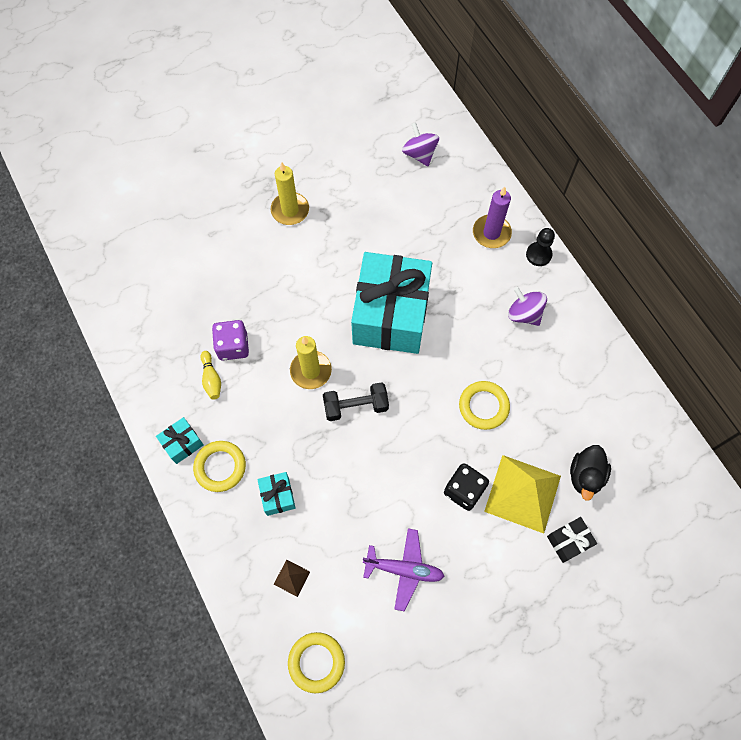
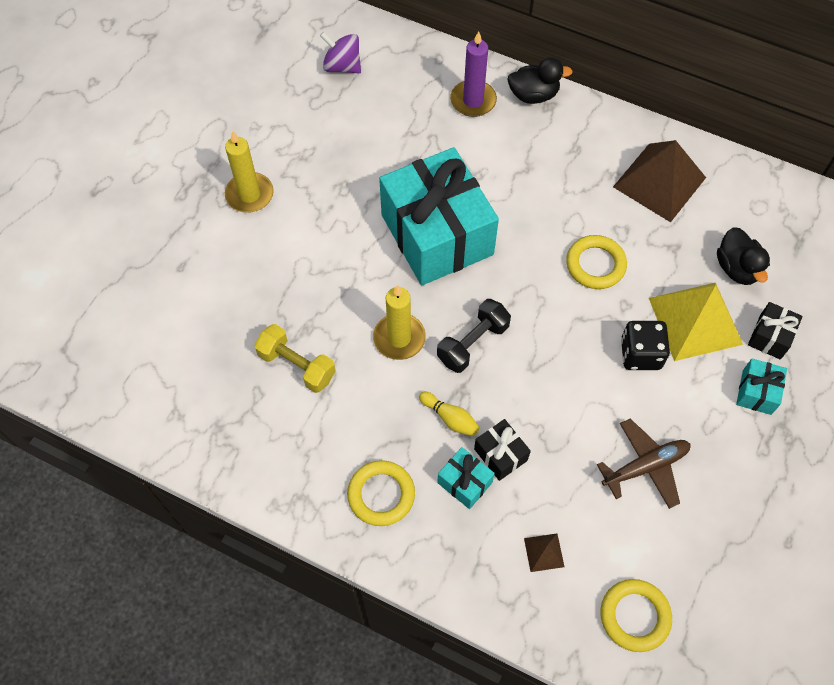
camera: 35 degrees left, 5 degrees down
(182, 443) = (321, 498): turquoise gift -> turquoise gift (756, 392)
(211, 379) = (300, 412): yellow bowling pin -> yellow bowling pin (450, 418)
(233, 346) = (297, 365): purple dice -> yellow dumbbell
(315, 494) = (500, 454): none -> black gift
(404, 569) = (645, 466): purple plane -> brown plane
(524, 314) = (564, 157): purple spinning top -> none
(538, 254) = (533, 95): black pawn -> black duck
(580, 376) = (659, 182): none -> brown pyramid

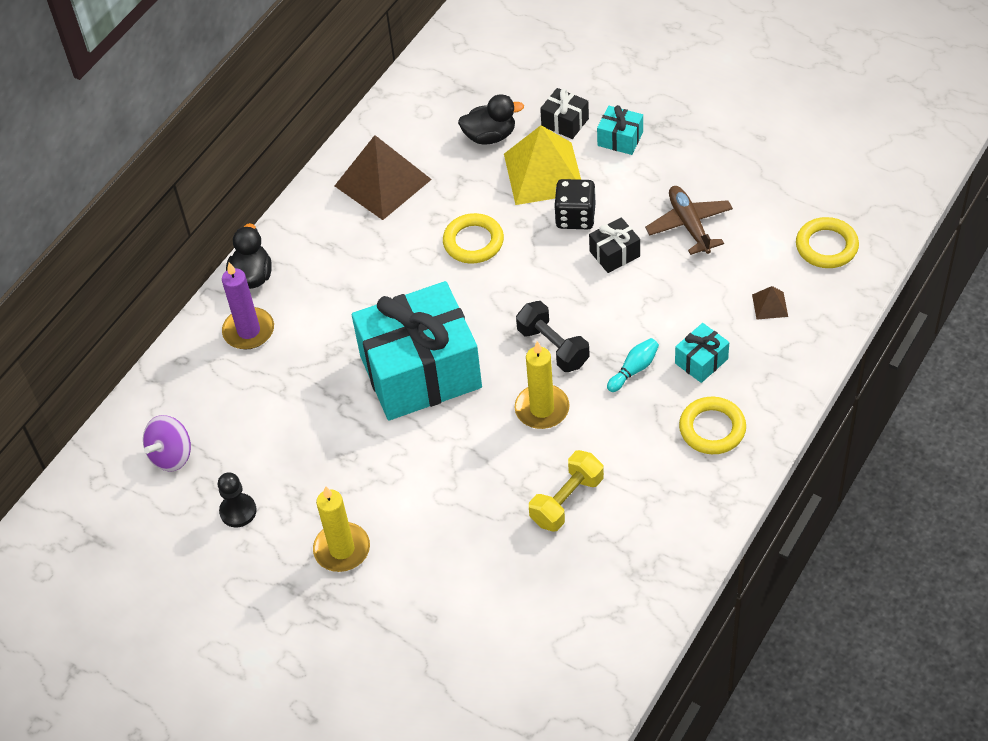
camera: 80 degrees left, 10 degrees down
(288, 118) = (238, 511): none -> black pawn
(450, 418) = (634, 370): yellow bowling pin -> turquoise bowling pin
(500, 454) = (674, 331): black gift -> black gift (614, 254)

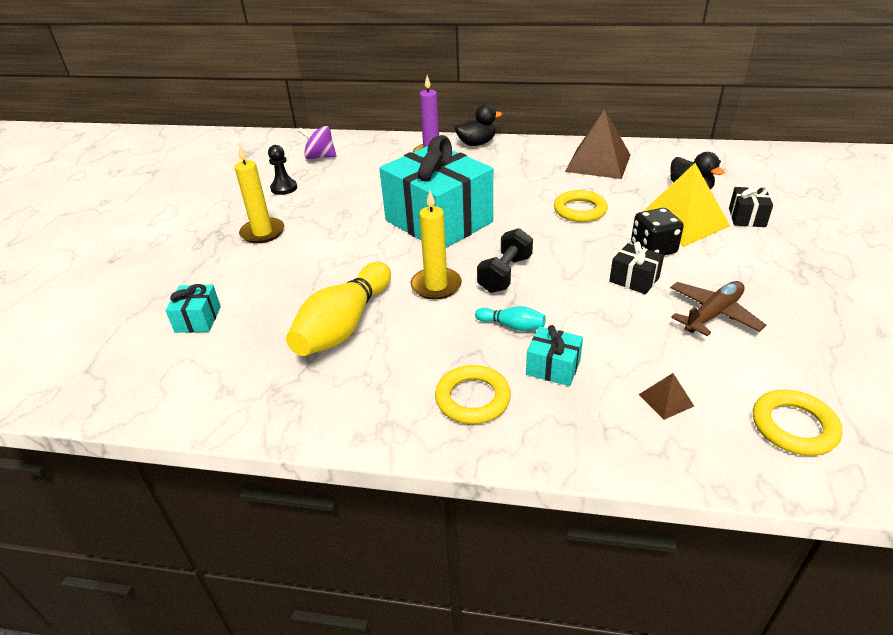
camera: 65 degrees right, 15 degrees down
(566, 500) = (344, 325): yellow dumbbell -> yellow bowling pin
(620, 139) = (765, 248): turquoise gift -> turquoise gift (198, 319)

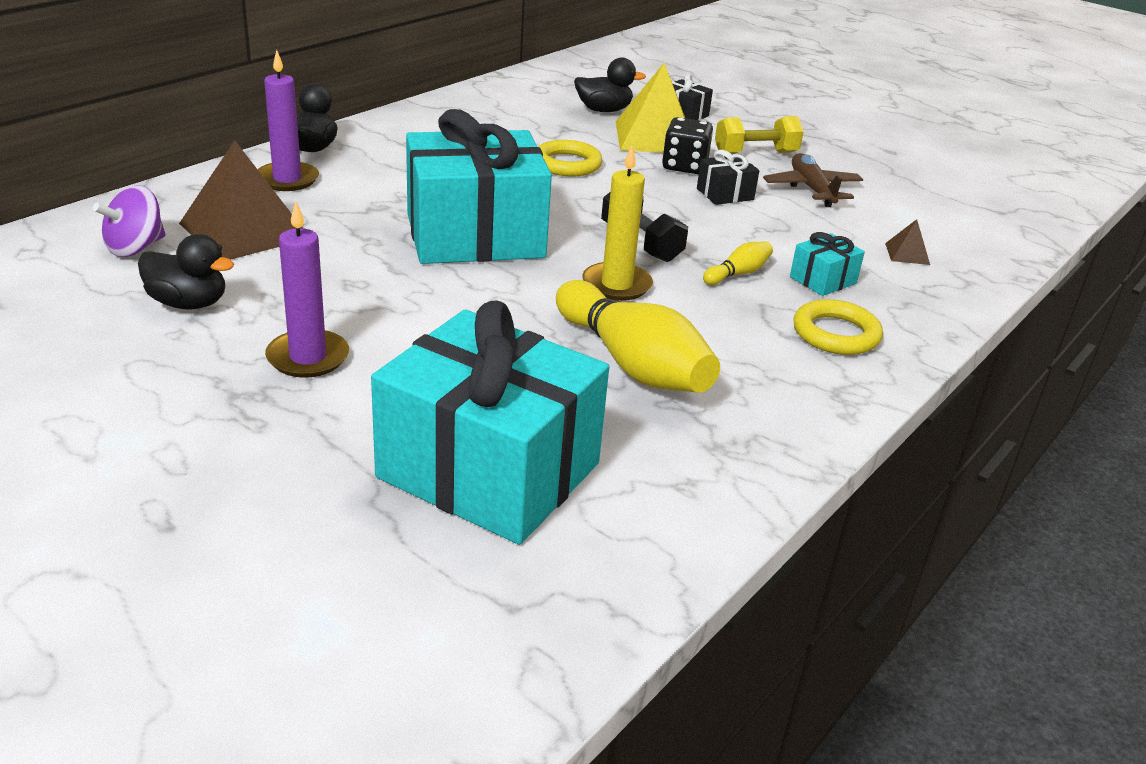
camera: 65 degrees left, 5 degrees down
(198, 319) = (489, 470): turquoise gift -> turquoise gift, size x2.48
(262, 232) = (308, 357): yellow candle -> purple candle
(284, 188) = (188, 303): black pawn -> black duck
(512, 326) = (738, 274): turquoise bowling pin -> yellow bowling pin
(598, 163) = (482, 118): brown pyramid -> brown pyramid (244, 230)
(734, 268) = (755, 153): none -> yellow dumbbell
(793, 426) = (971, 225): yellow ring -> none

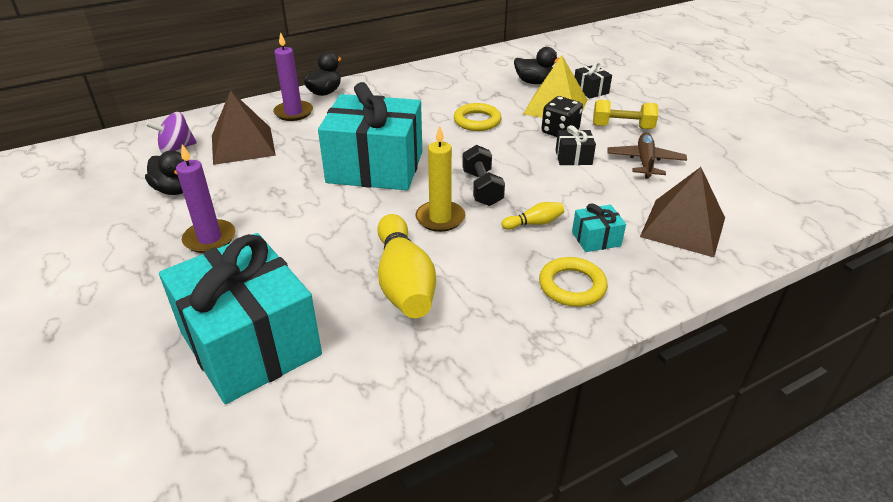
camera: 25 degrees right, 5 degrees up
(907, 254) = (683, 227): brown pyramid -> brown pyramid, size x2.35

